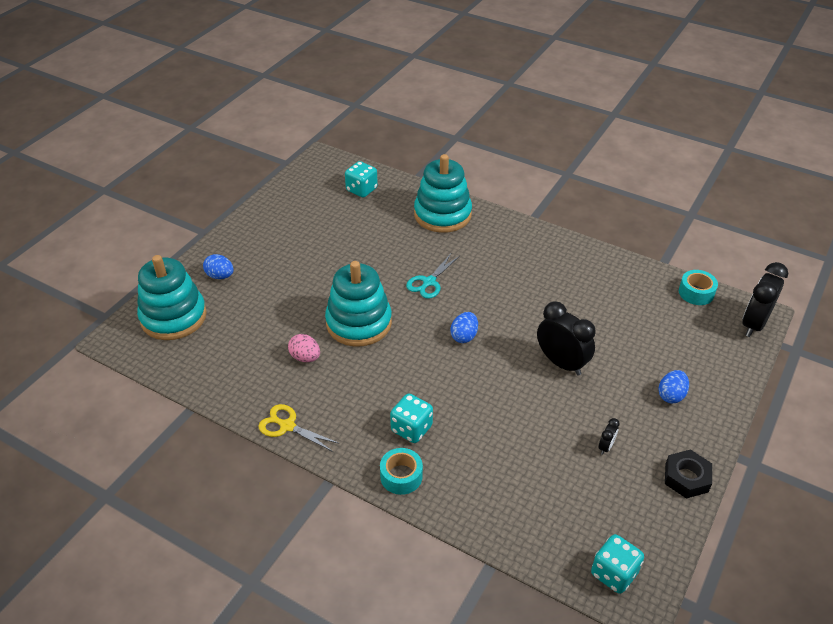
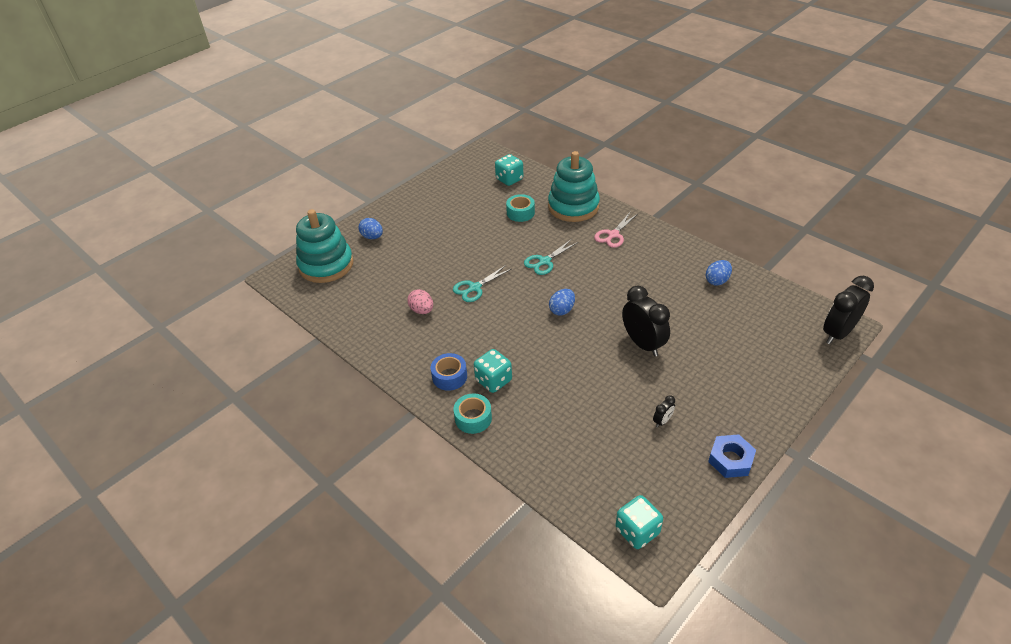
camera: 15 degrees right, 0 degrees up
(287, 426) = (391, 363): yellow scissors -> none
(359, 323) = (474, 288): turquoise stacking toy -> turquoise scissors
(360, 431) = (449, 376): none -> blue tape
(495, 242) = (613, 235): none -> pink scissors
(671, 395) = (737, 385): blue egg -> blue egg (717, 281)
(686, 478) = (730, 459): black nut -> blue nut
(696, 293) = (788, 299): turquoise tape -> turquoise tape (520, 213)

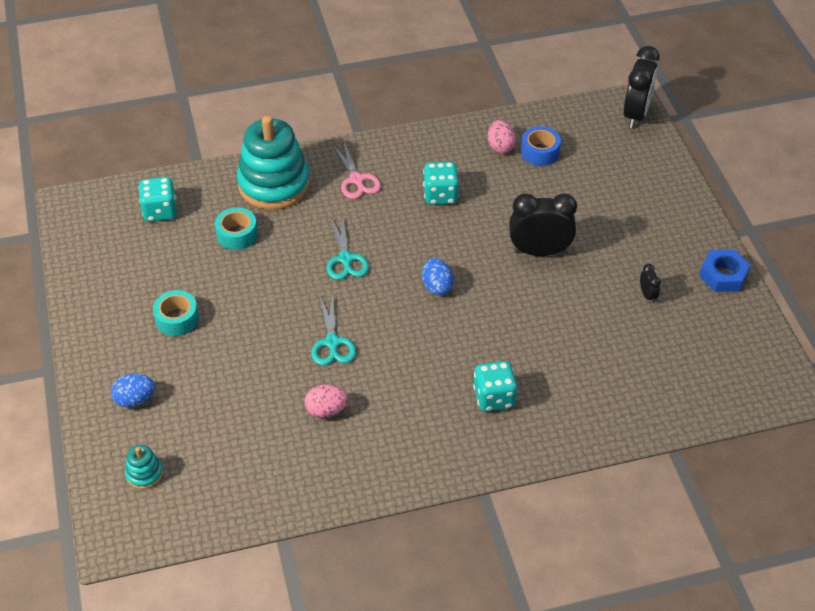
camera: 60 degrees left, 5 degrees up
(326, 265) = (144, 473): turquoise stacking toy -> turquoise stacking toy, size x0.43
(449, 376) = (457, 433): blue tape -> blue tape (540, 152)
(473, 418) = (534, 441): turquoise tape -> turquoise tape (177, 319)
(637, 531) = (756, 384): turquoise dice -> turquoise dice (440, 195)
(717, 281) = (500, 146): blue egg -> pink egg
(837, 333) = (636, 114): black clock -> black clock turned 150 degrees counterclockwise

